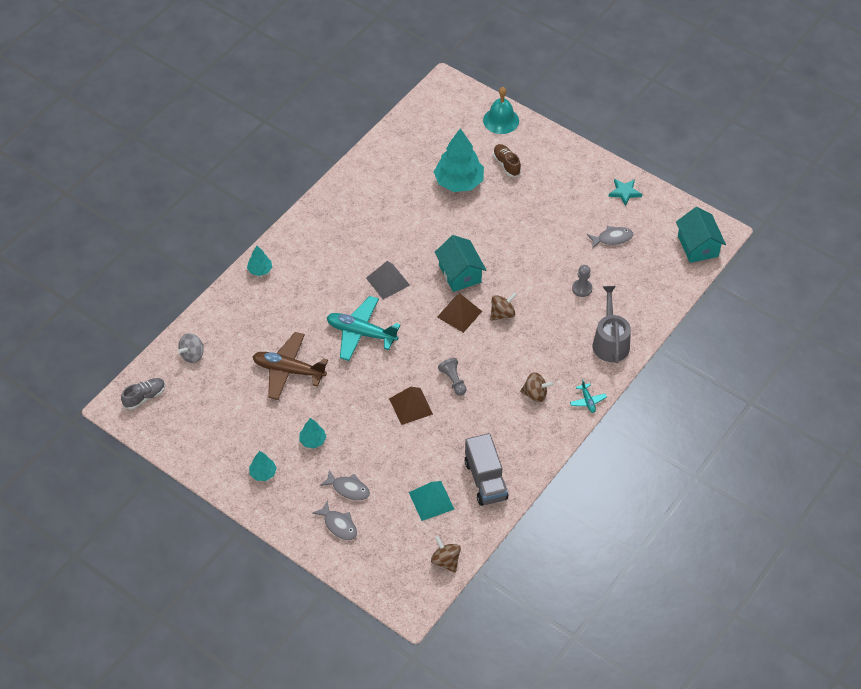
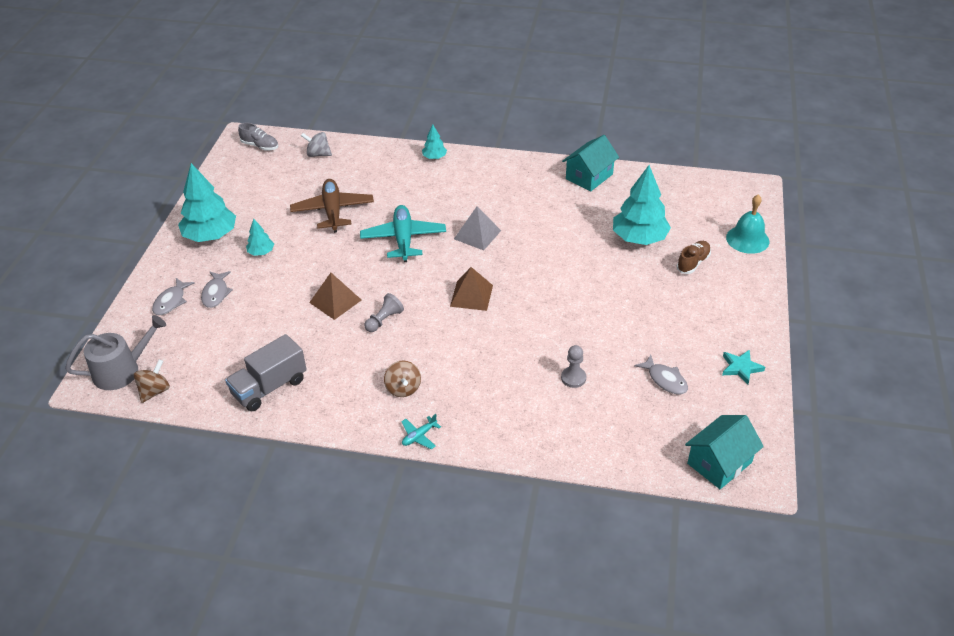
camera: 65 degrees right, 10 degrees down
(263, 473) = (210, 235): turquoise tree -> turquoise tree, size x2.07
(431, 500) = (226, 355): turquoise pyramid -> none
(460, 274) = (523, 278): turquoise house -> turquoise house (589, 176)
(502, 314) = (493, 327): brown spinning top -> none
(610, 342) = (515, 428): grey watering can -> grey watering can (122, 370)

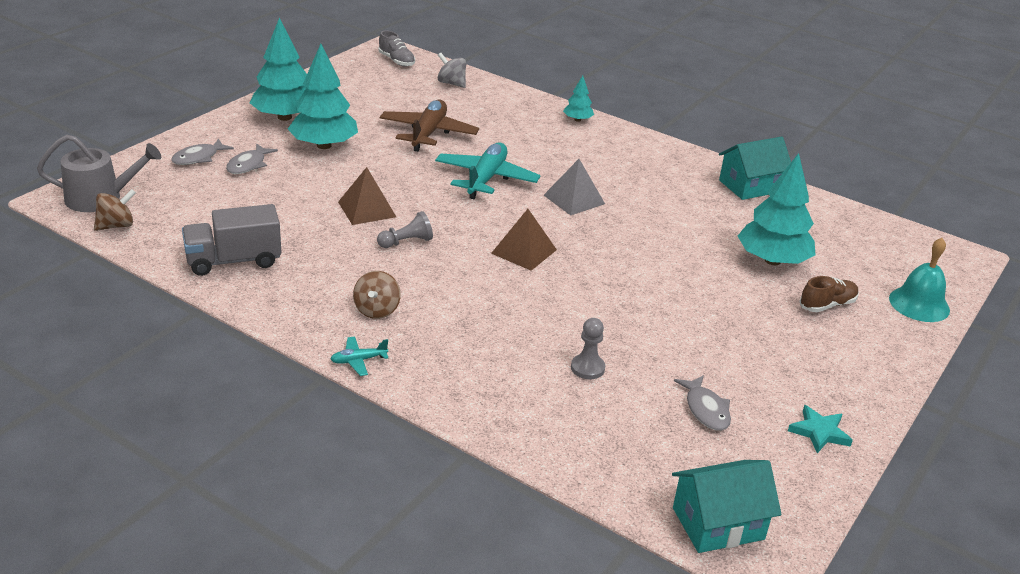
camera: 20 degrees right, 10 degrees down
(261, 252) = (324, 145): turquoise tree -> turquoise tree, size x2.07

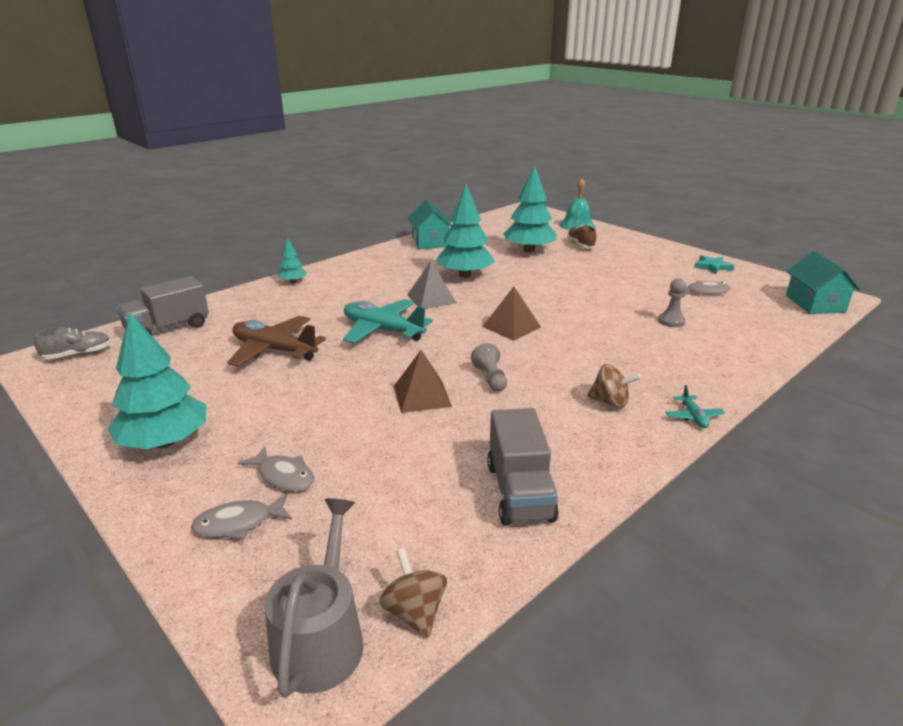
camera: 75 degrees left, 5 degrees down
(198, 158) = (238, 523): grey fish -> grey fish turned 105 degrees clockwise
(324, 145) = (263, 415): turquoise tree -> turquoise tree (464, 275)
(451, 83) = (168, 328): grey spinning top -> grey truck

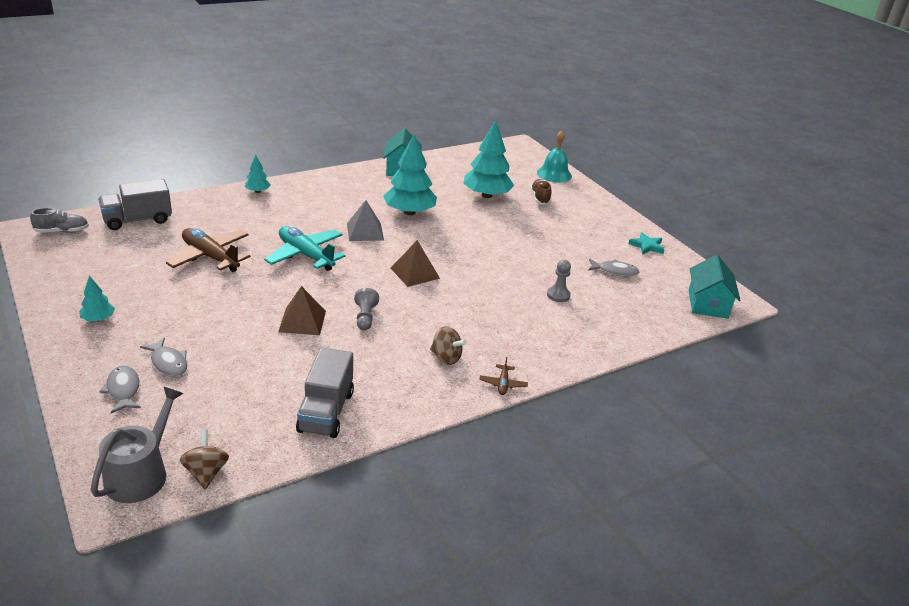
camera: 10 degrees right, 5 degrees up
(165, 442) = (98, 319): turquoise tree -> turquoise tree, size x0.48
(238, 523) = (123, 390): grey fish -> grey fish turned 75 degrees clockwise
(693, 417) = (503, 384): turquoise plane -> brown plane

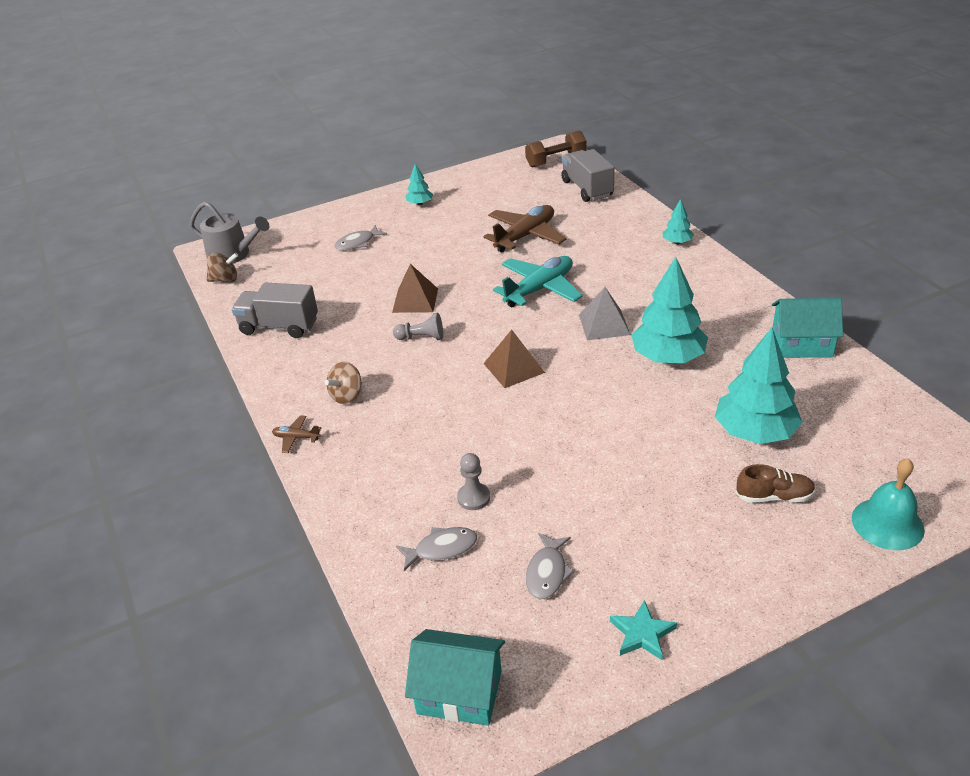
camera: 100 degrees right, 5 degrees up
(62, 231) = (556, 161): grey shoe -> brown dumbbell
(123, 390) = (326, 231): grey fish -> grey fish (442, 549)

